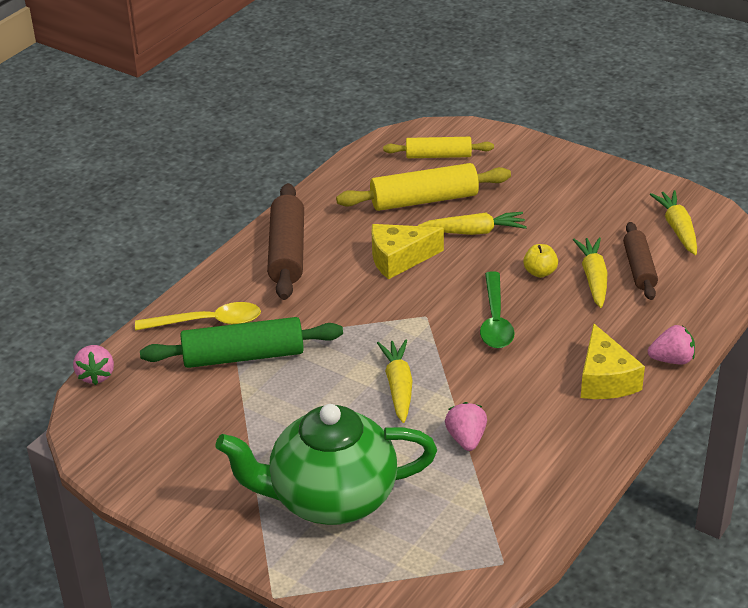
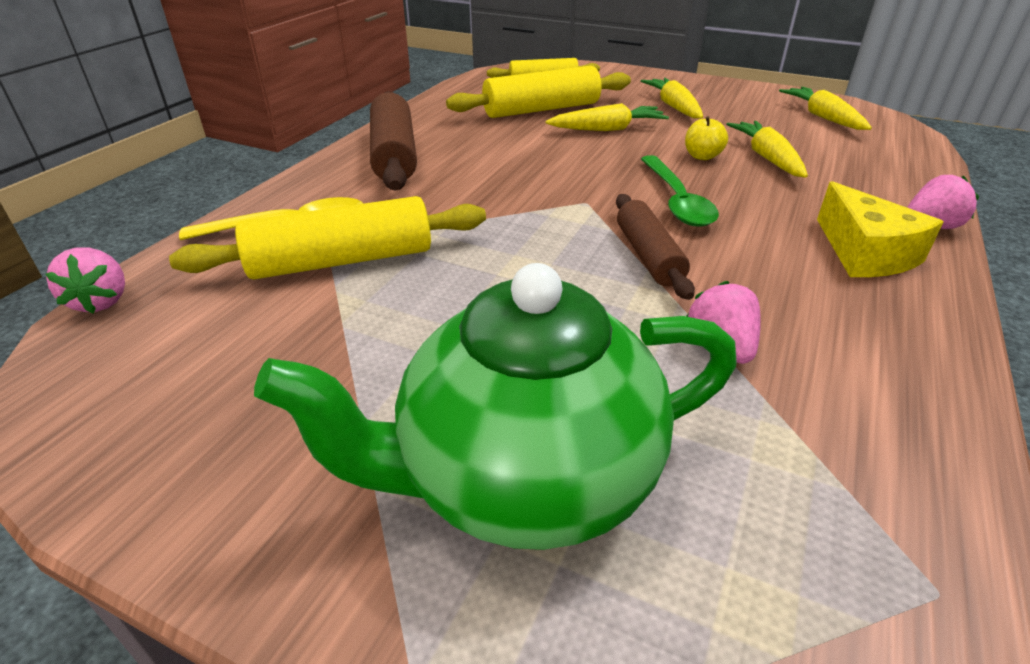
camera: 10 degrees left, 0 degrees up
(243, 356) = (342, 261): green rolling pin -> yellow rolling pin
(398, 387) = (582, 283): yellow carrot -> yellow carrot (674, 107)
(399, 259) = (531, 154): yellow cheese -> none
(639, 268) = (811, 147): brown rolling pin -> brown rolling pin (648, 256)

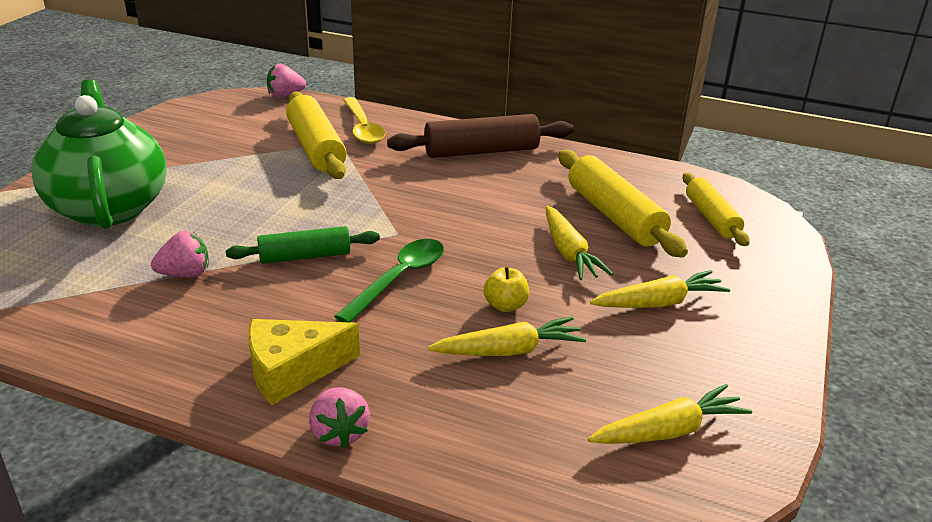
camera: 85 degrees right, 5 degrees down
(648, 256) = (305, 256): brown rolling pin -> green rolling pin
(677, 201) = (399, 279): green spoon -> green spoon turned 135 degrees clockwise

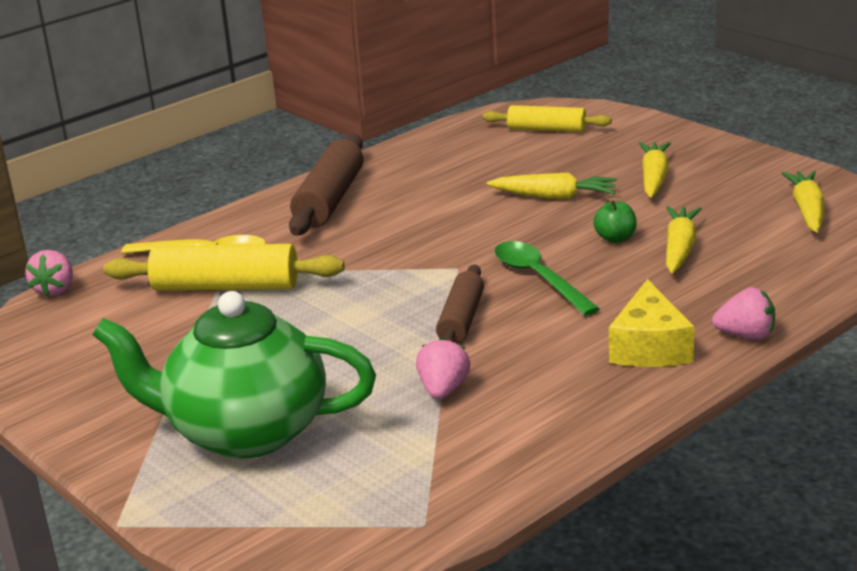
camera: 60 degrees left, 5 degrees down
(305, 256) = (461, 320): green rolling pin -> brown rolling pin
(505, 305) = (615, 238): yellow apple -> green apple
(614, 216) = (510, 166): yellow rolling pin -> none

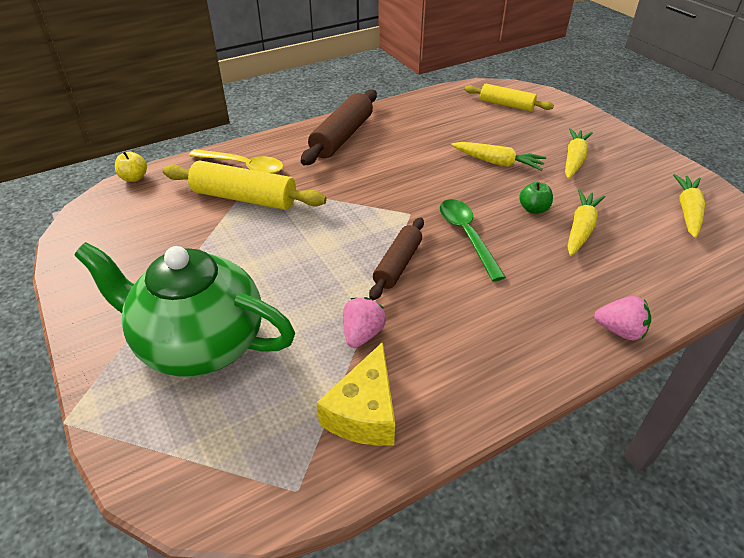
camera: 10 degrees right, 15 degrees up
(55, 290) = (134, 178): pink strawberry -> yellow apple
(649, 347) = (537, 325): yellow cheese -> yellow cheese (364, 412)

